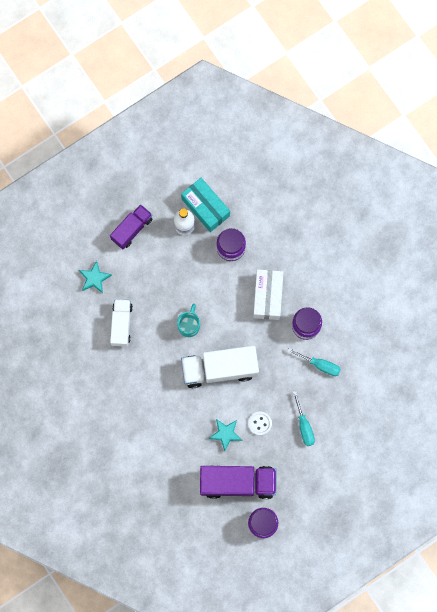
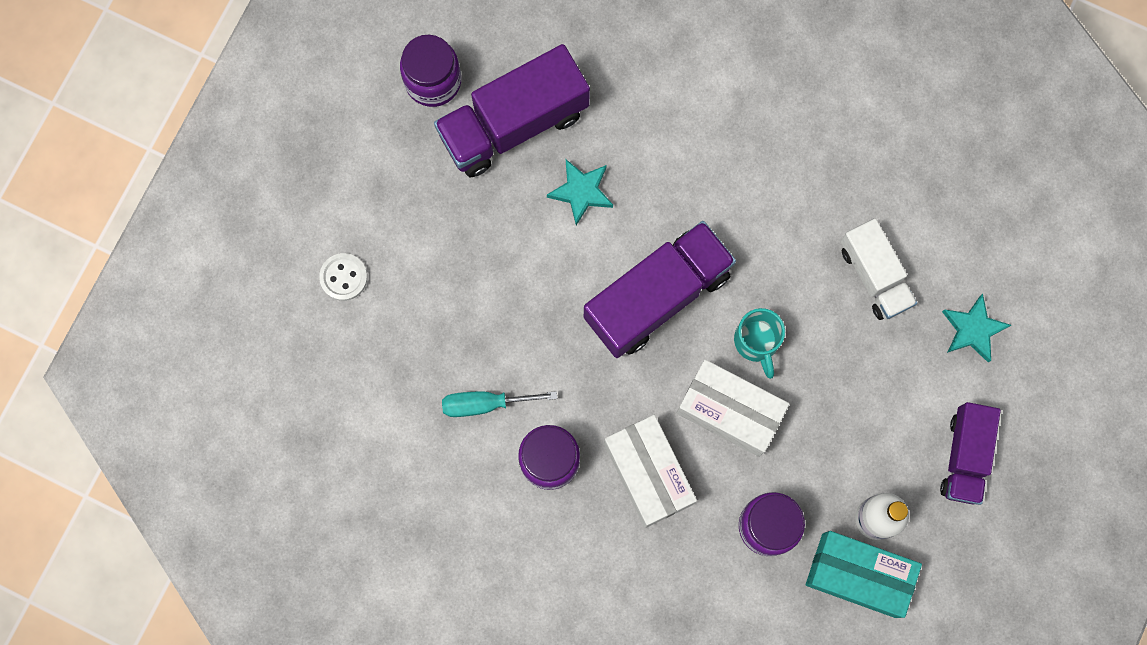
camera: 150 degrees right, 0 degrees up
(218, 303) = (730, 411): none -> white box
(219, 369) = (657, 296): white truck -> purple truck
(260, 423) = (533, 242): white button -> white button (343, 277)
(304, 426) = (453, 281): turquoise screwdriver -> none

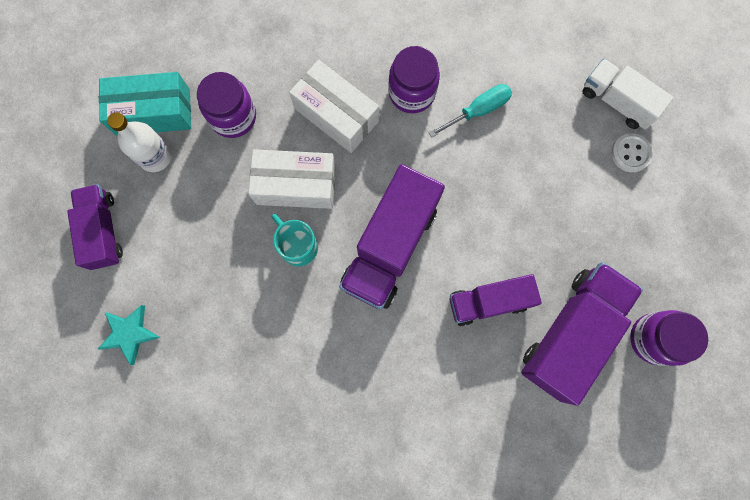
camera: 155 degrees right, 0 degrees up
(581, 192) = (489, 302): turquoise star -> purple truck
(874, 276) = (226, 341): white truck -> white truck (617, 101)

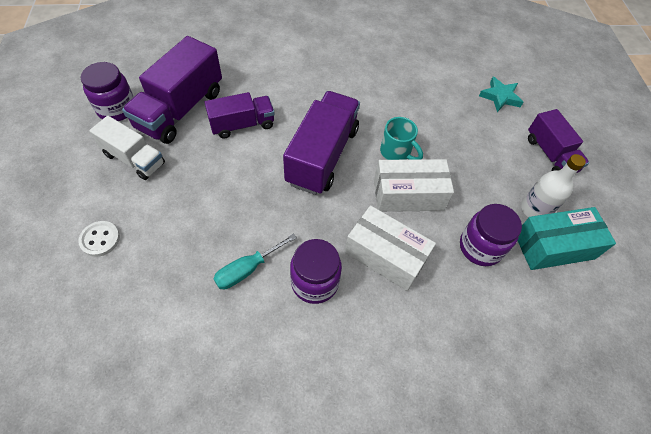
camera: 170 degrees right, 20 degrees down
(617, 101) = (101, 289): white truck -> white truck (134, 159)

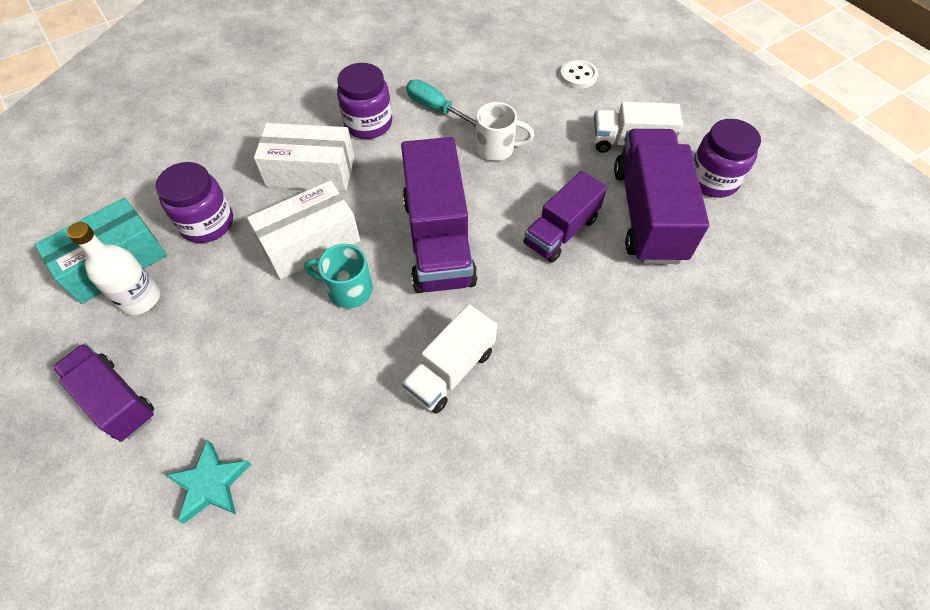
camera: 155 degrees right, 0 degrees up
(230, 203) = (497, 148): none -> white mug
(247, 269) = (435, 108): turquoise screwdriver -> turquoise screwdriver turned 75 degrees counterclockwise
(360, 88) = (450, 370): none -> white truck

